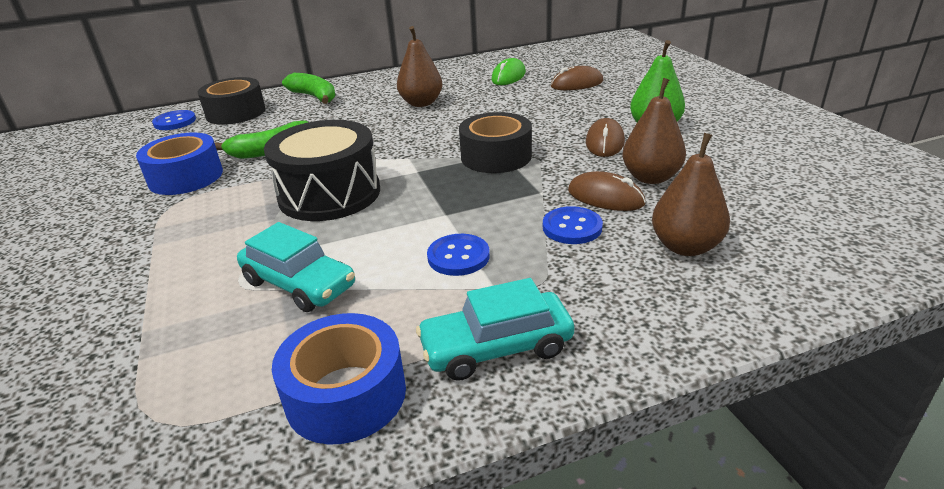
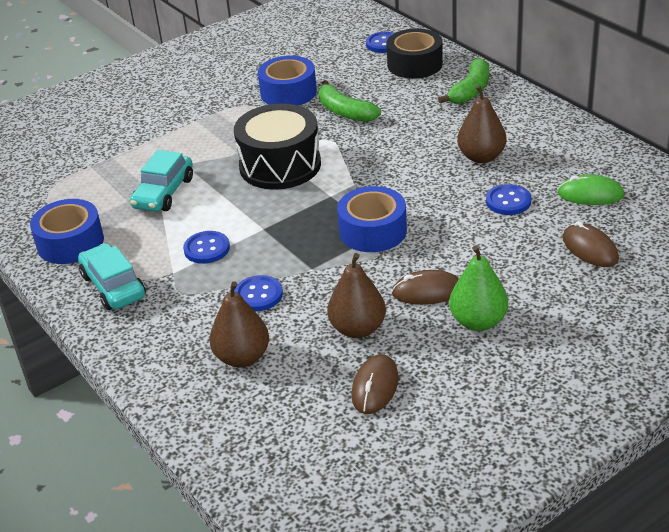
camera: 75 degrees right, 5 degrees up
(495, 101) = (508, 201): none -> blue button
(496, 156) = (373, 231): black tape -> blue tape
(605, 197) = (312, 306): brown mouse -> brown mouse (375, 387)

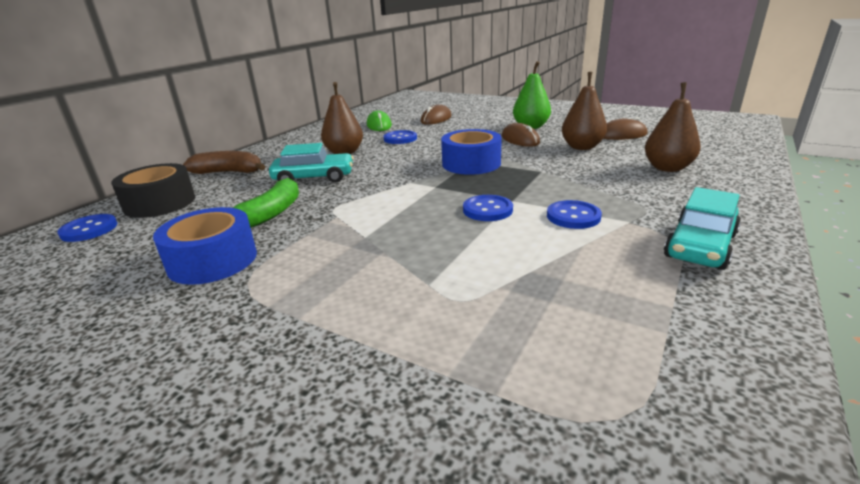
camera: 115 degrees left, 10 degrees down
(70, 243) = (691, 313): blue tape -> none
(164, 193) = (507, 276): turquoise car -> turquoise car (314, 178)
(258, 295) = (598, 180): blue button -> blue button (487, 210)
(280, 165) = (396, 220): black drum -> none
(470, 90) = (229, 172): green banana -> brown banana

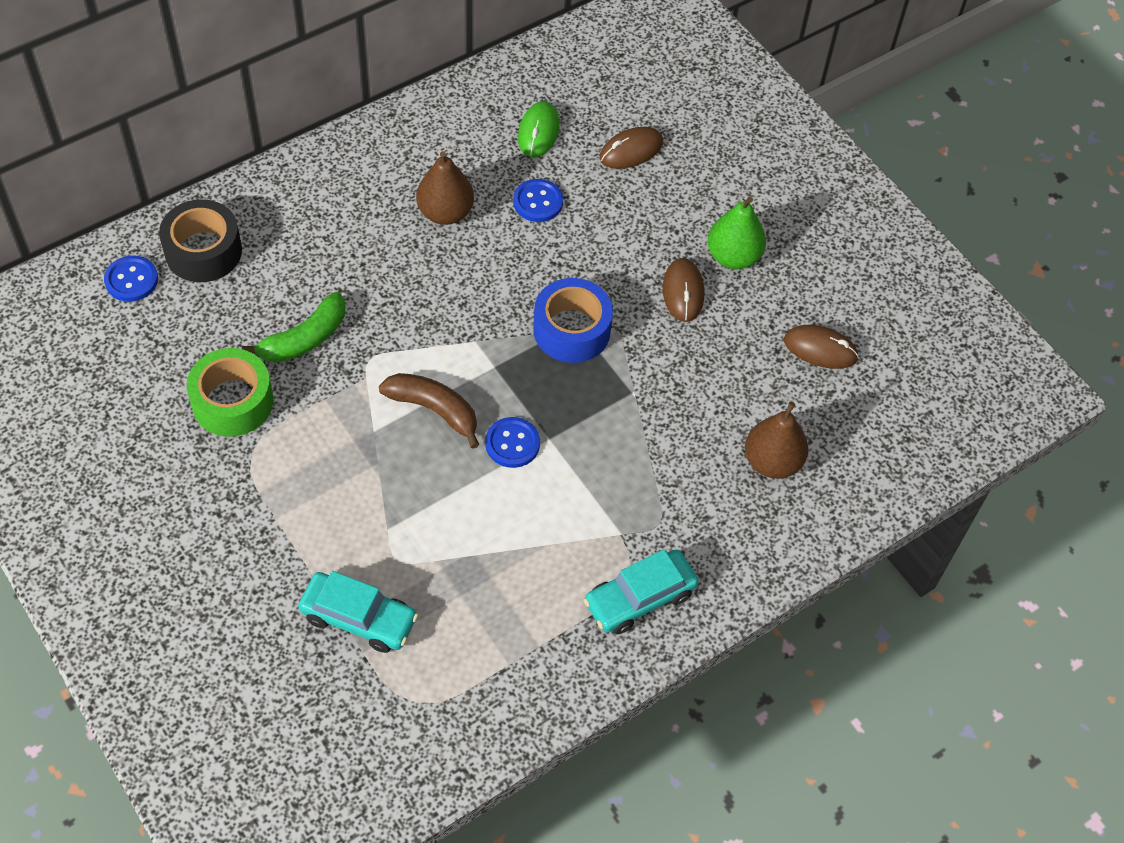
camera: 20 degrees right, 30 degrees up
(213, 260) = (232, 402): blue tape -> green tape
(229, 172) = (291, 201): brown banana -> brown banana (434, 410)
(314, 178) = (379, 272): turquoise car -> turquoise car (359, 618)
(573, 216) = (580, 498): blue button -> none
(582, 147) = (736, 357): brown pear -> none

